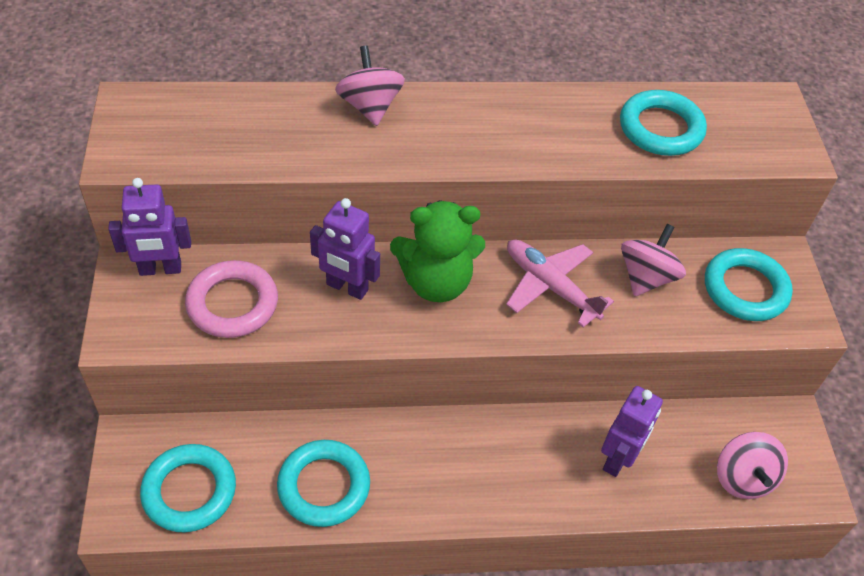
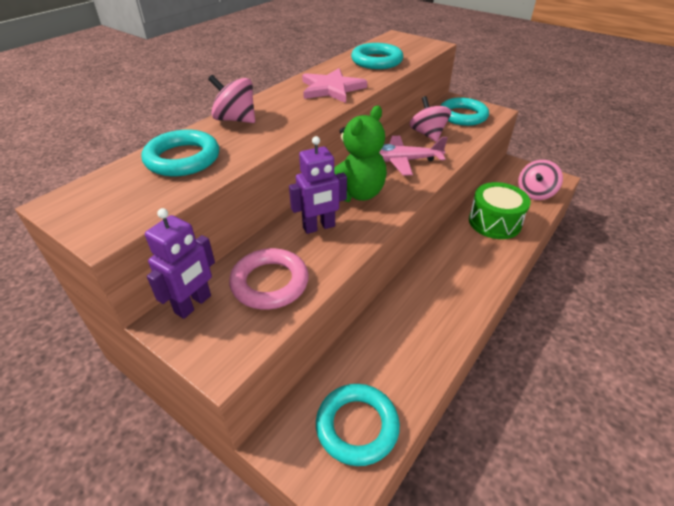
camera: 45 degrees left, 10 degrees down
(324, 486) = (416, 347): turquoise ring -> turquoise ring (182, 158)
(529, 135) = (331, 88): none -> pink star
(618, 459) = (494, 222): purple robot -> green drum
(743, 478) = (535, 193): pink spinning top -> pink spinning top turned 90 degrees clockwise

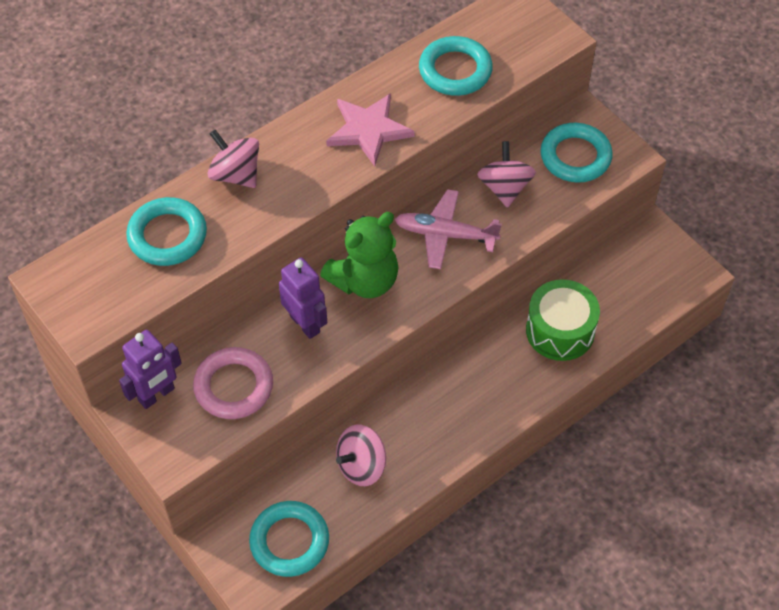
camera: 15 degrees right, 15 degrees up
(319, 227) = (305, 324): purple robot -> purple robot turned 120 degrees counterclockwise
(535, 193) = (647, 292): pink spinning top -> pink spinning top (361, 466)

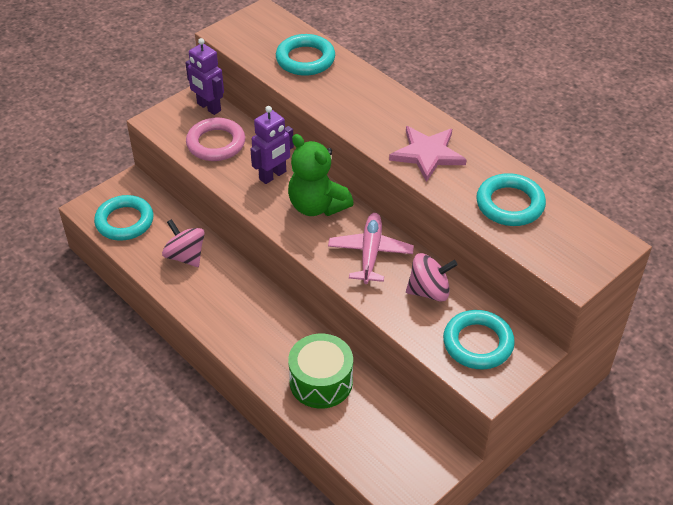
camera: 85 degrees right, 10 degrees down
(236, 174) = (367, 86): pink spinning top -> none

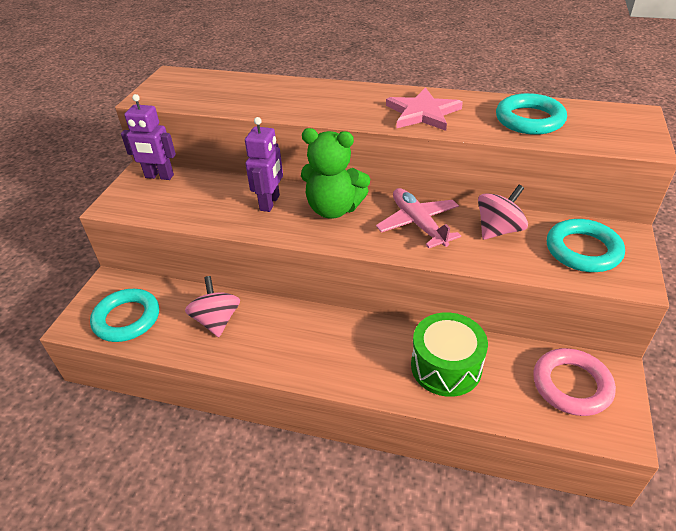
camera: 30 degrees left, 5 degrees down
(185, 256) = (217, 321): pink spinning top -> pink spinning top turned 60 degrees clockwise
(216, 143) = (191, 200): pink ring -> pink ring (571, 385)
(305, 59) = (243, 90): turquoise ring -> none

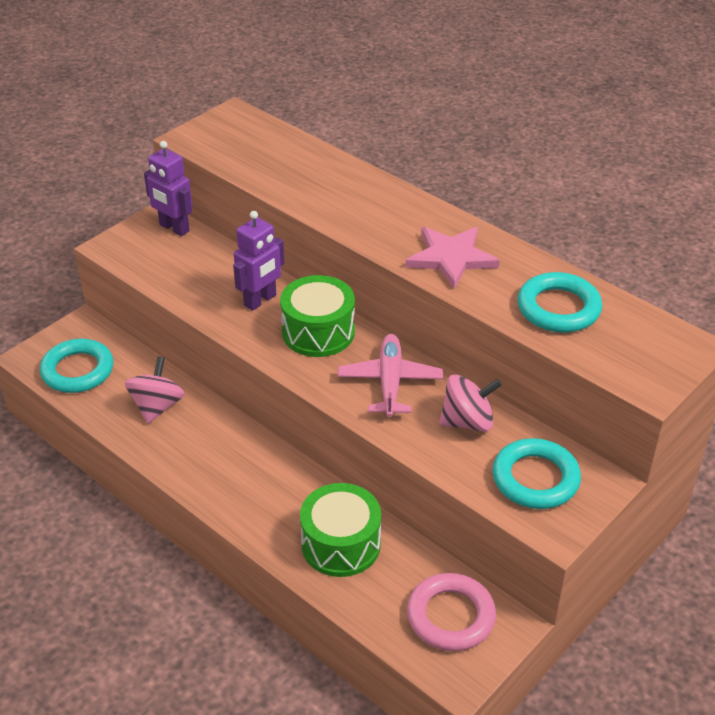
camera: 25 degrees right, 0 degrees up
(334, 209) = (318, 332): green teddy bear -> green drum

